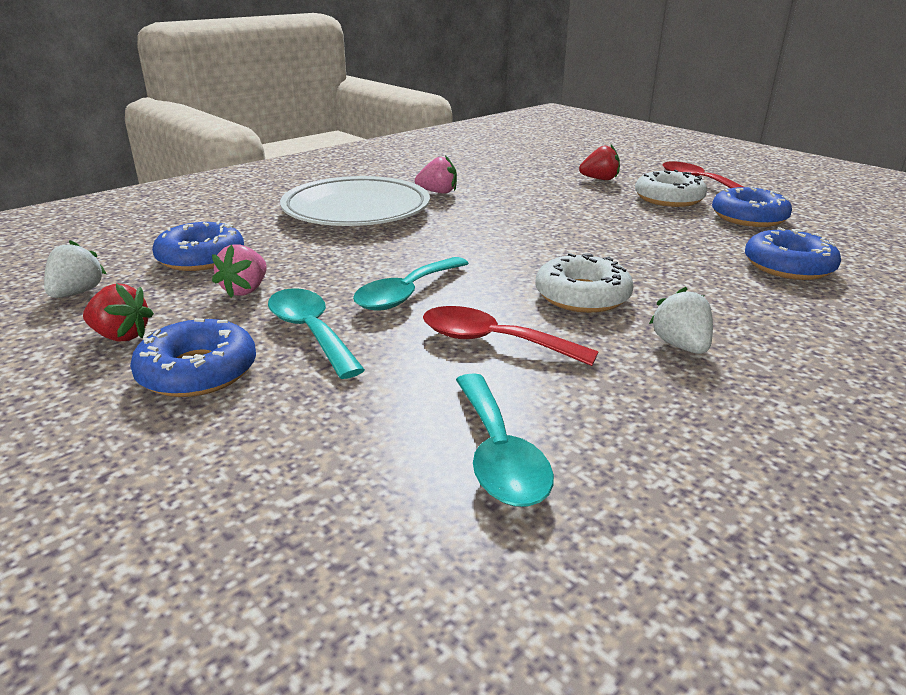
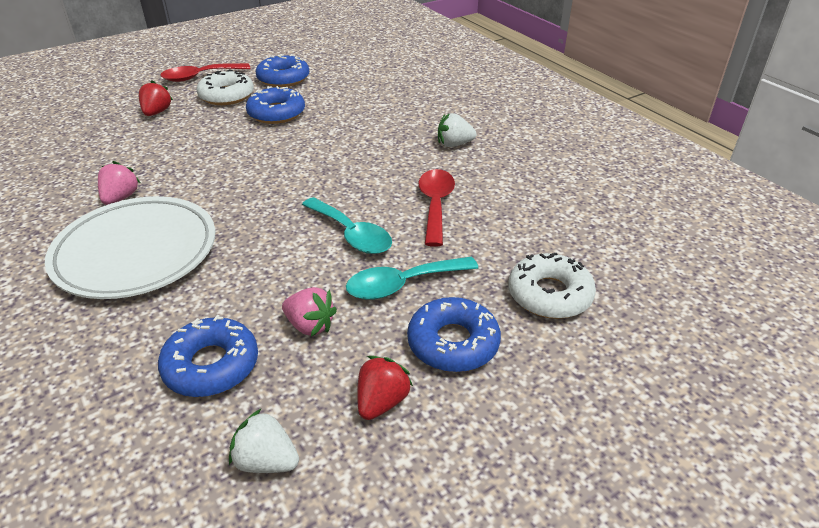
camera: 80 degrees left, 10 degrees up
(493, 341) = (435, 205): red spoon -> red spoon turned 150 degrees clockwise
(498, 454) = (554, 218): turquoise spoon -> none
(582, 296) = (382, 162): white donut -> white donut (549, 294)
(788, 266) = (366, 88): blue donut -> blue donut (276, 113)

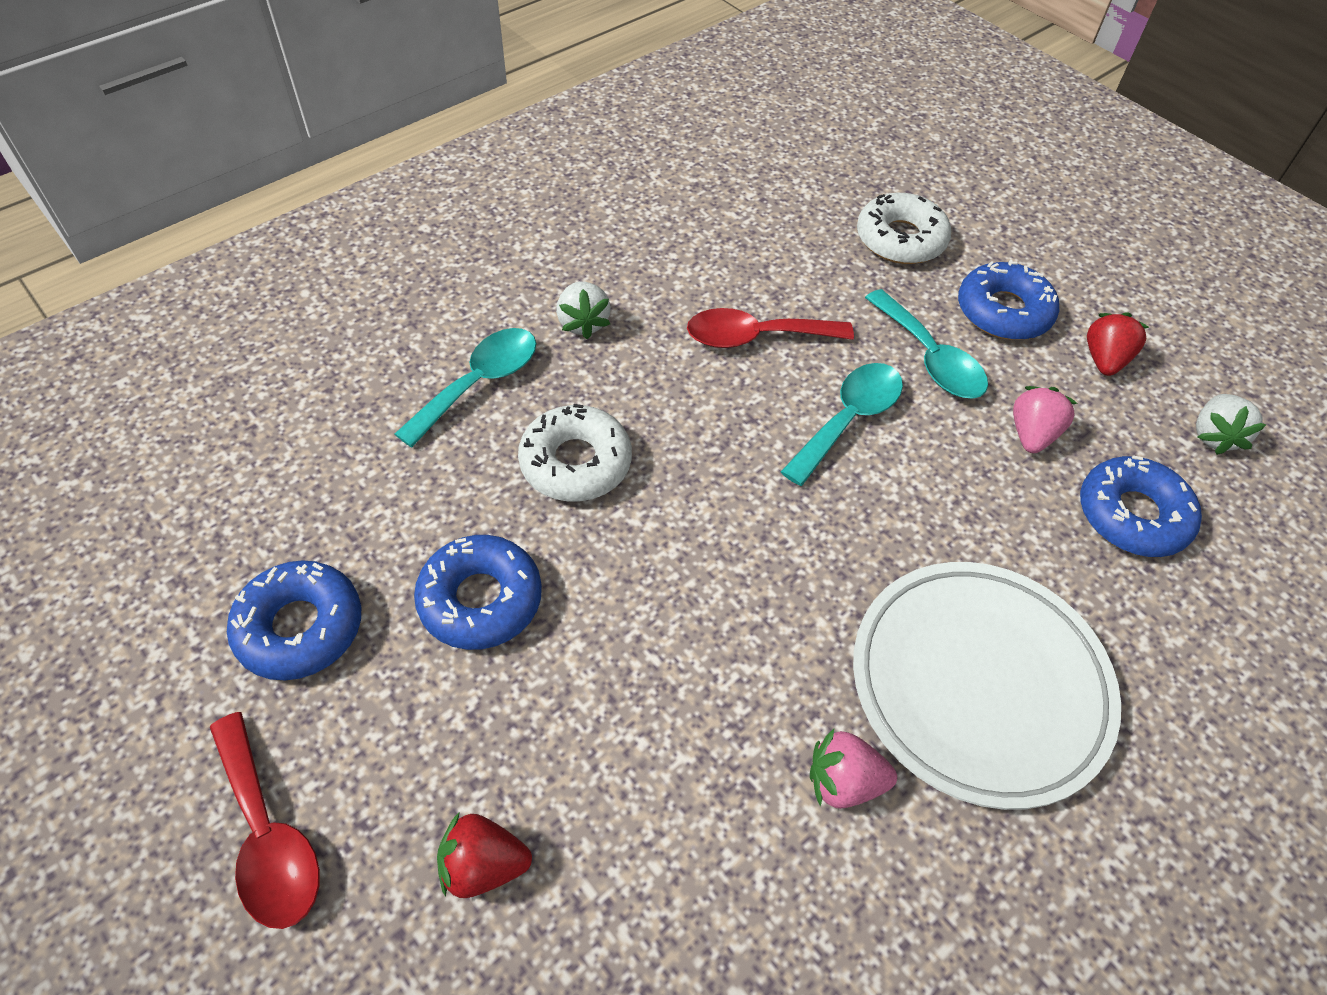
camera: 100 degrees left, 15 degrees up
(226, 95) = (390, 728): white donut -> white donut (576, 462)
(382, 402) = (1104, 360): red strawberry -> red strawberry turned 90 degrees clockwise
(410, 114) = (479, 383): none -> turquoise spoon

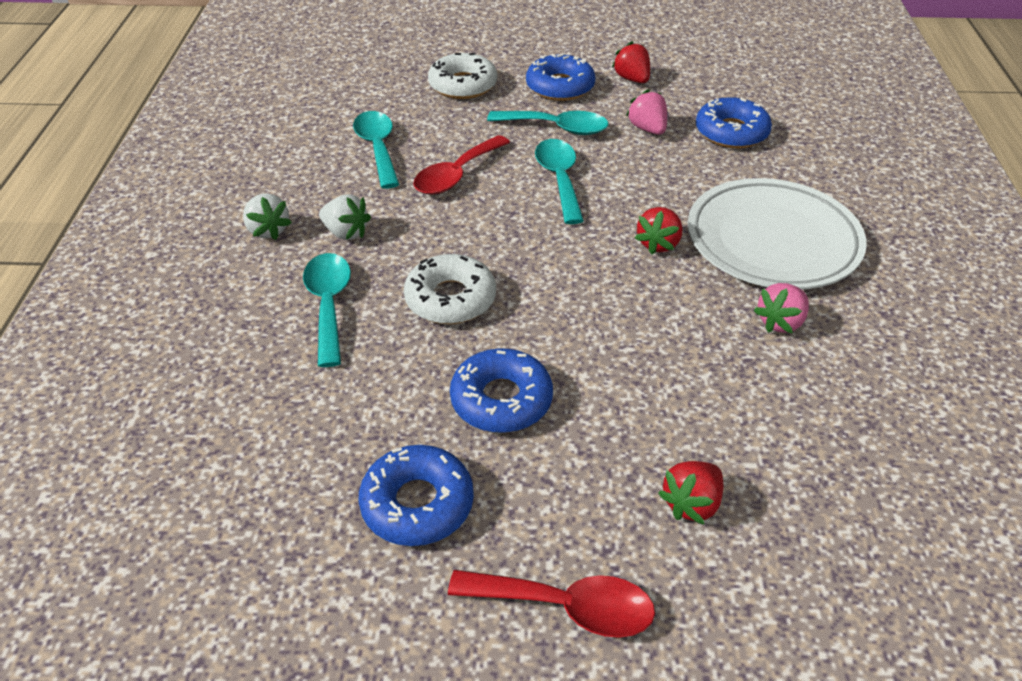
camera: 45 degrees left, 10 degrees down
(724, 254) = (378, 148): none -> turquoise spoon
(845, 576) = (658, 244): none -> red strawberry
(1214, 436) = (716, 81): white strawberry -> white strawberry (268, 230)

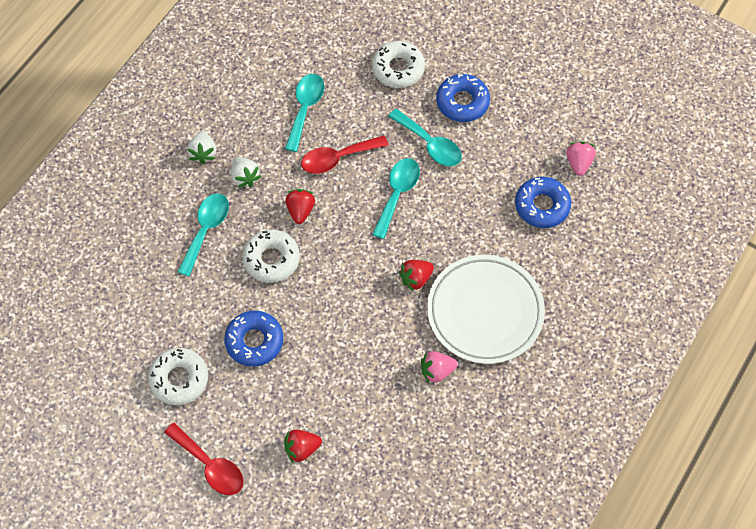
camera: 30 degrees right, 20 degrees up
(417, 504) = (179, 379): blue donut -> white donut
(632, 79) = (518, 118): red strawberry -> red strawberry (300, 210)
(647, 129) = (488, 175): pink strawberry -> pink strawberry (578, 163)

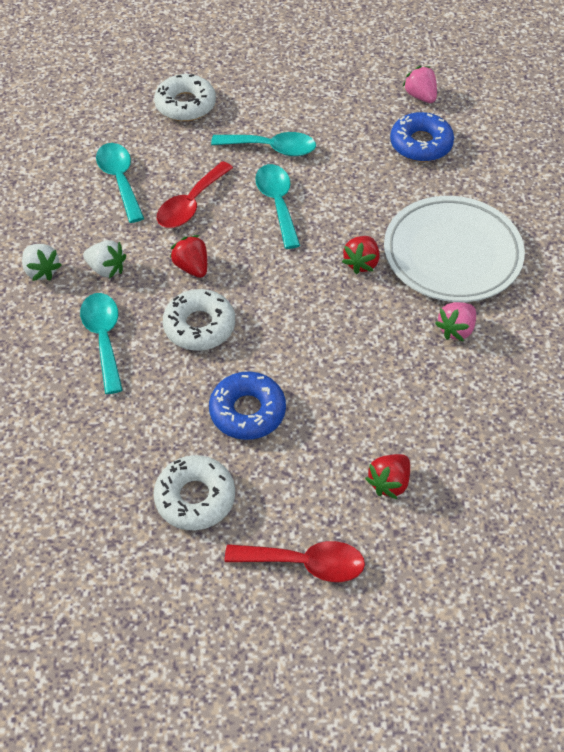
camera: 35 degrees left, 10 degrees down
(462, 102) = (271, 102): blue donut -> none

